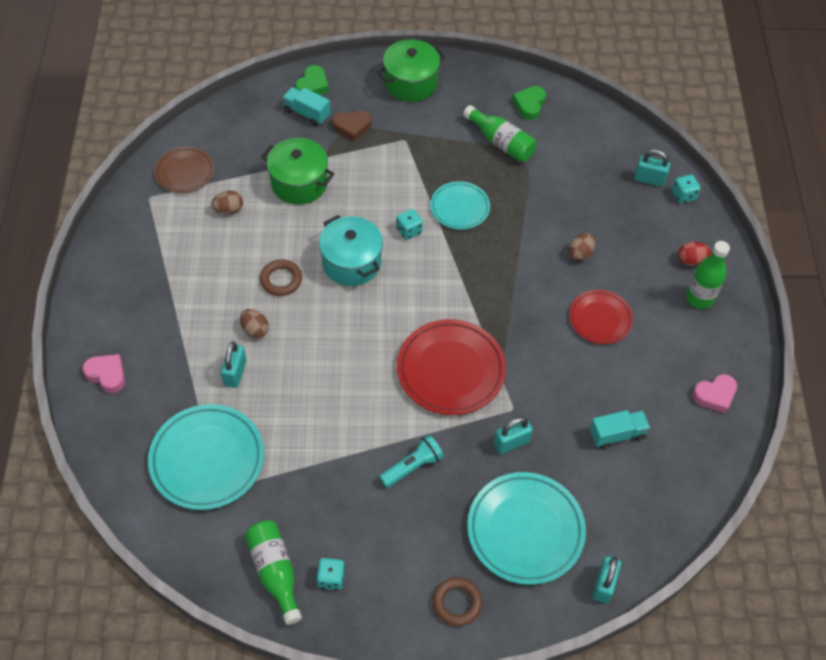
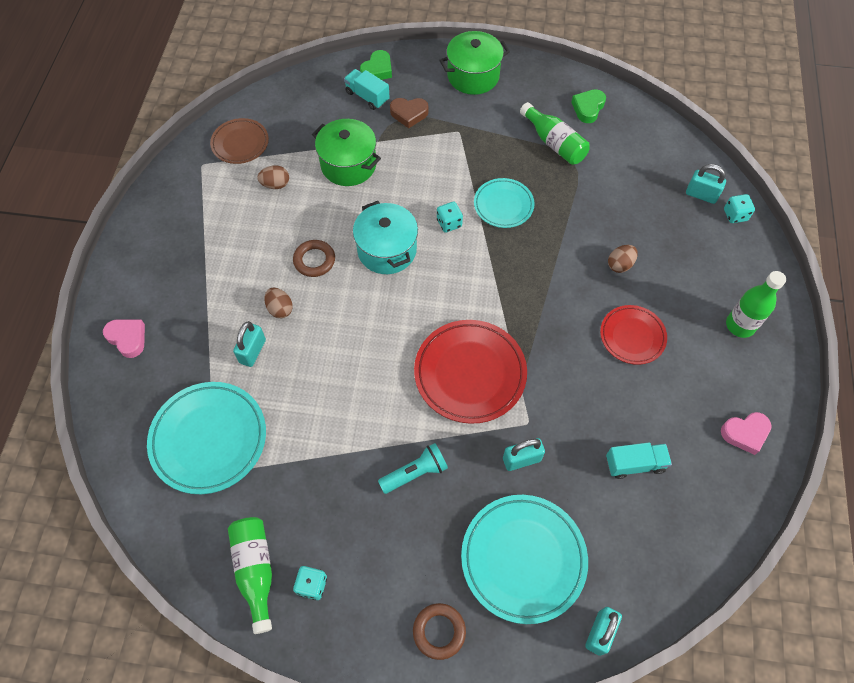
camera: 10 degrees right, 5 degrees up
(691, 260) = (735, 284): red egg -> none

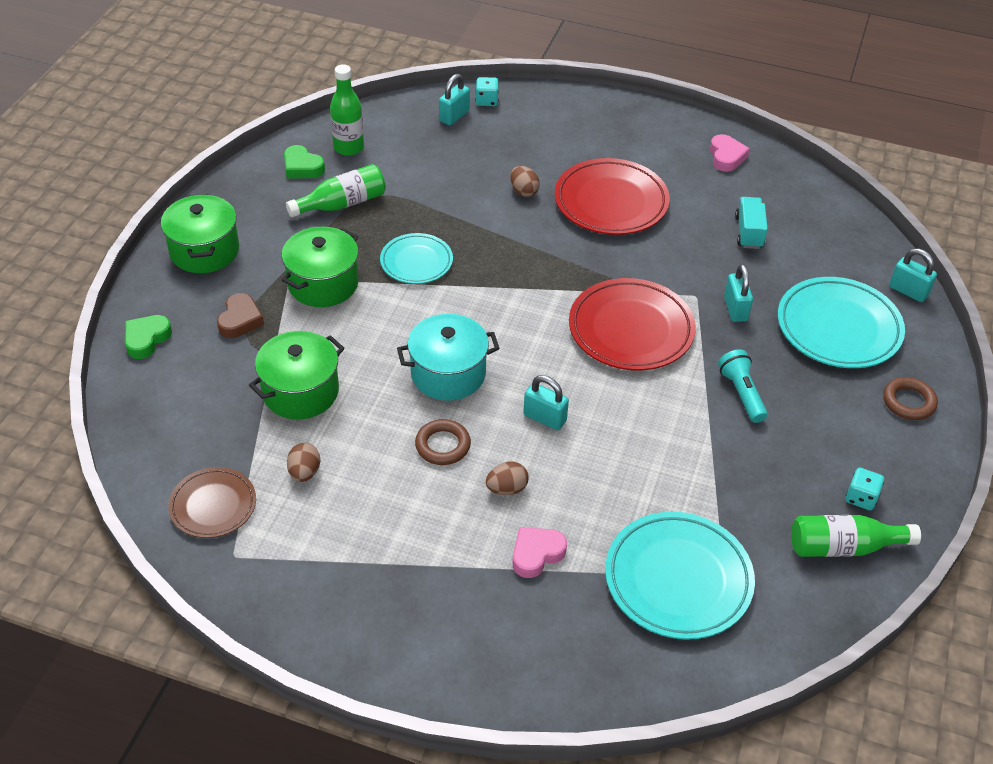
camera: 80 degrees left, 15 degrees down
(128, 338) = (513, 665): pink heart -> pink heart (536, 554)
(253, 351) = (563, 523): turquoise padlock -> turquoise padlock (545, 418)
(367, 96) = (190, 356): turquoise truck -> none
(377, 70) = (146, 339): green heart -> green heart turned 105 degrees counterclockwise
(449, 223) = (426, 312): turquoise dice -> none
(460, 152) = (323, 283): none -> green pot
(632, 336) = (611, 202): red plate -> red plate, size x1.66
(740, 325) = (614, 131): green bottle -> green bottle (348, 148)

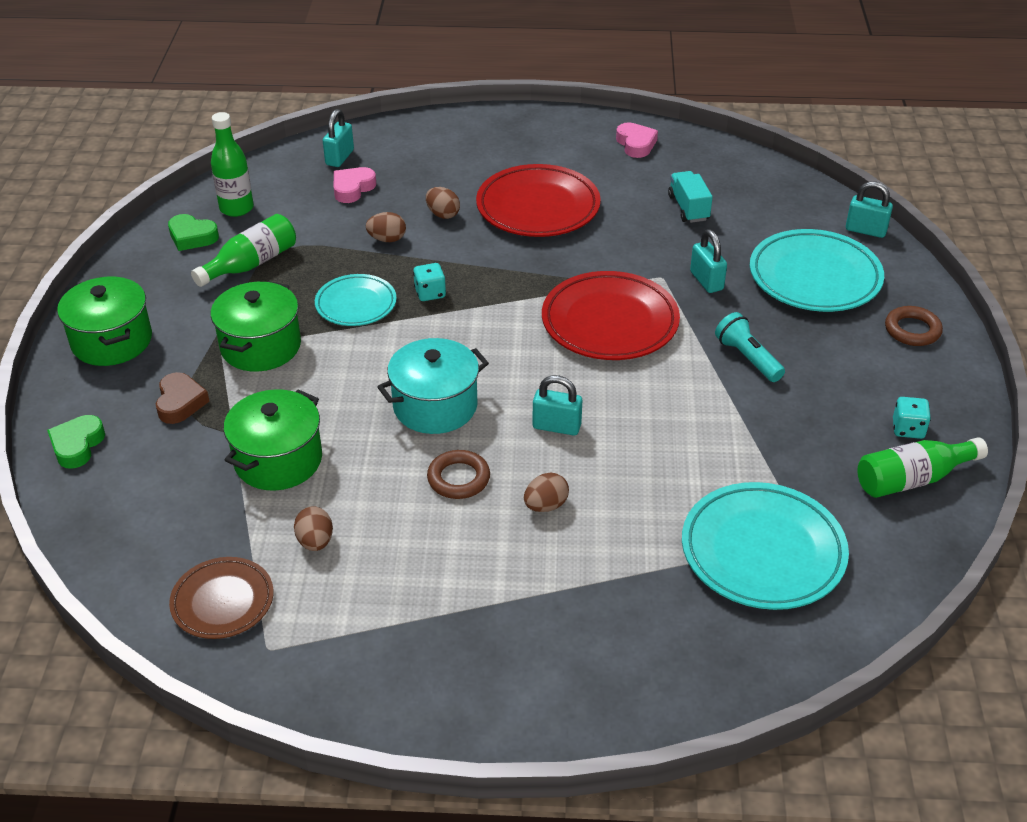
camera: 15 degrees left, 5 degrees down
(466, 205) = (387, 239): none -> brown egg
(487, 101) = (368, 137): turquoise dice -> turquoise dice (430, 293)
(536, 554) = (605, 563): pink heart -> pink heart (352, 188)

